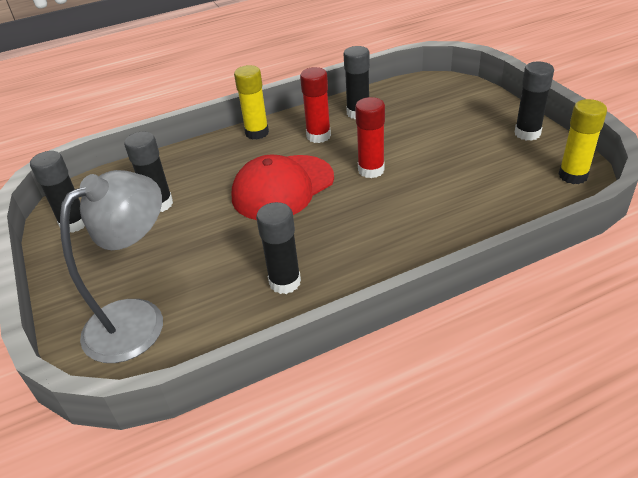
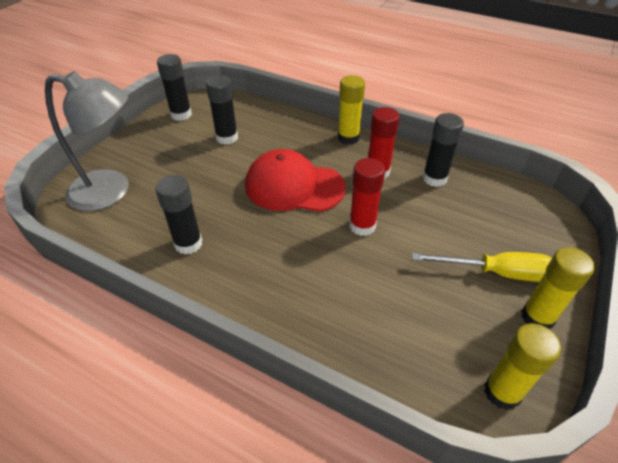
camera: 50 degrees right, 5 degrees up
(477, 130) = (497, 273): none -> yellow screwdriver
(527, 133) = (537, 317): black glue stick -> yellow glue stick

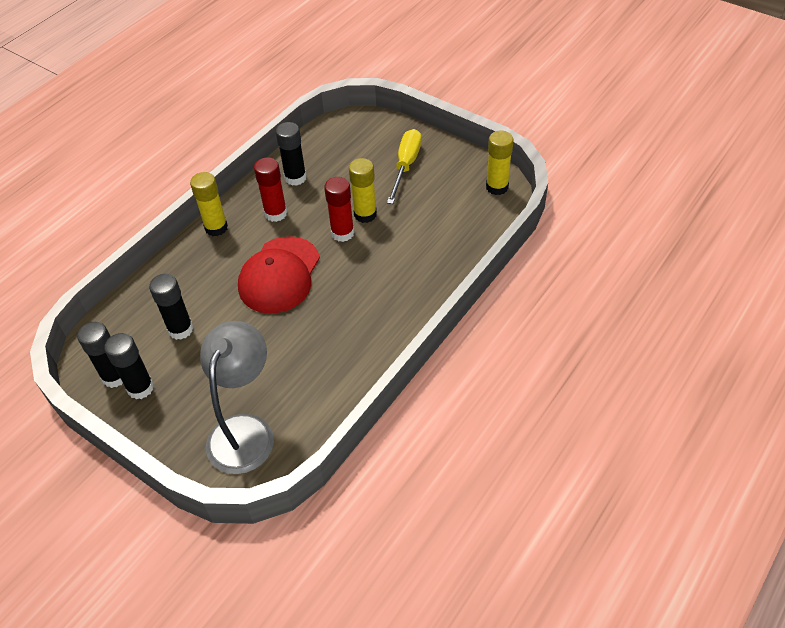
camera: 80 degrees left, 5 degrees up
(188, 244) = (338, 355): black glue stick -> black glue stick (140, 388)
(537, 317) = (446, 157): yellow glue stick -> yellow glue stick (365, 214)

